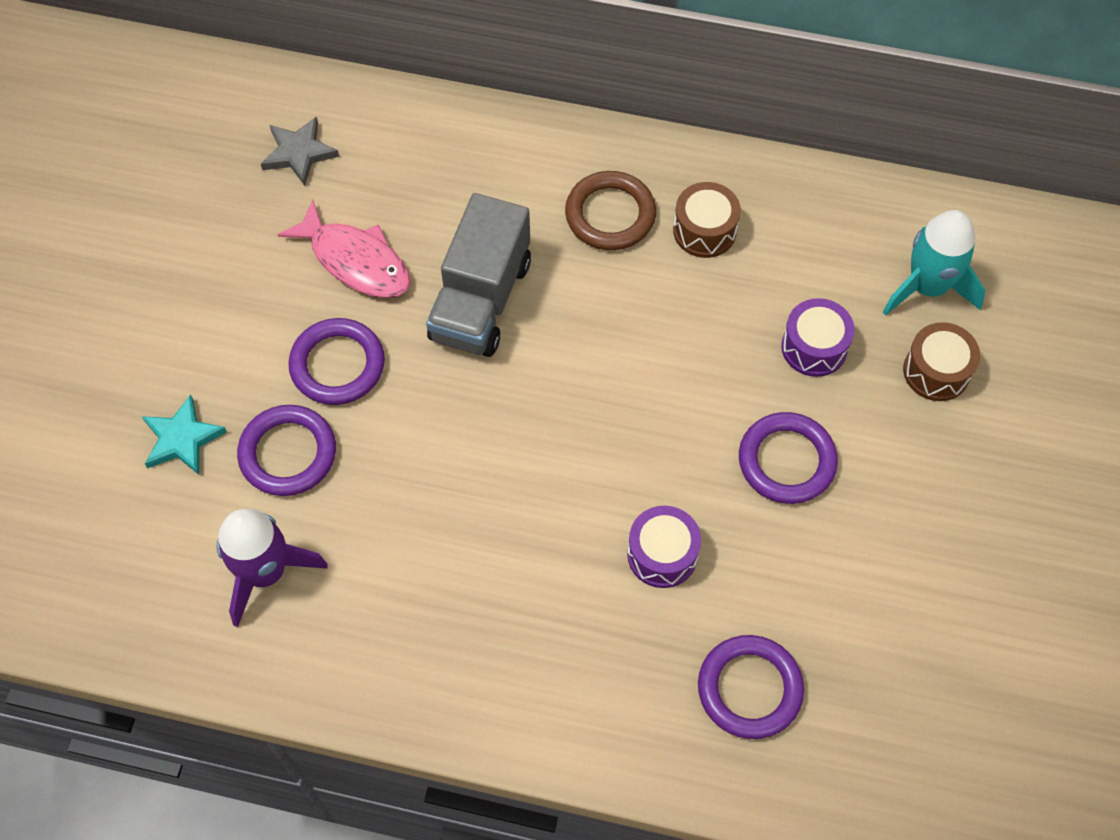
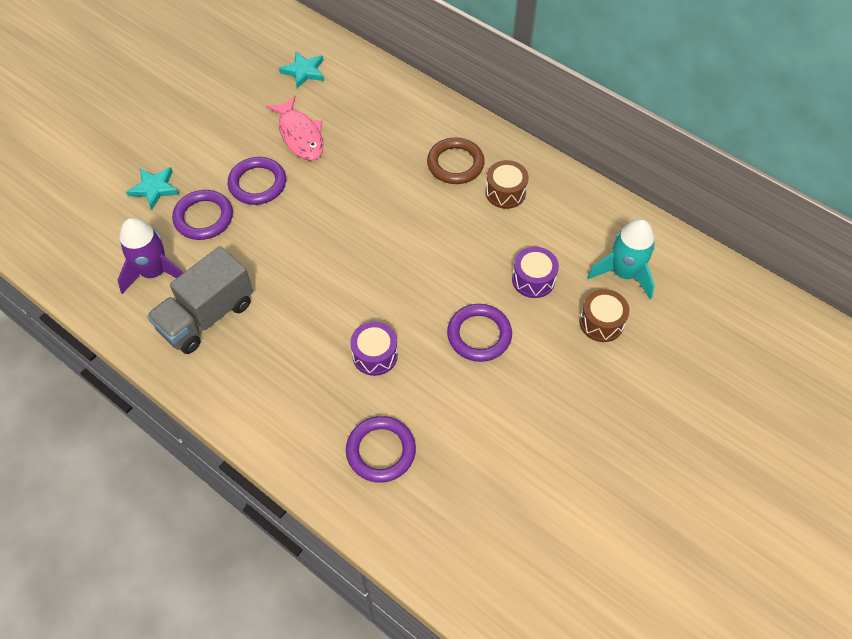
camera: 25 degrees right, 5 degrees down
(299, 153) = (304, 71): grey star -> turquoise star
(481, 300) = (355, 181): grey truck -> grey truck (206, 316)

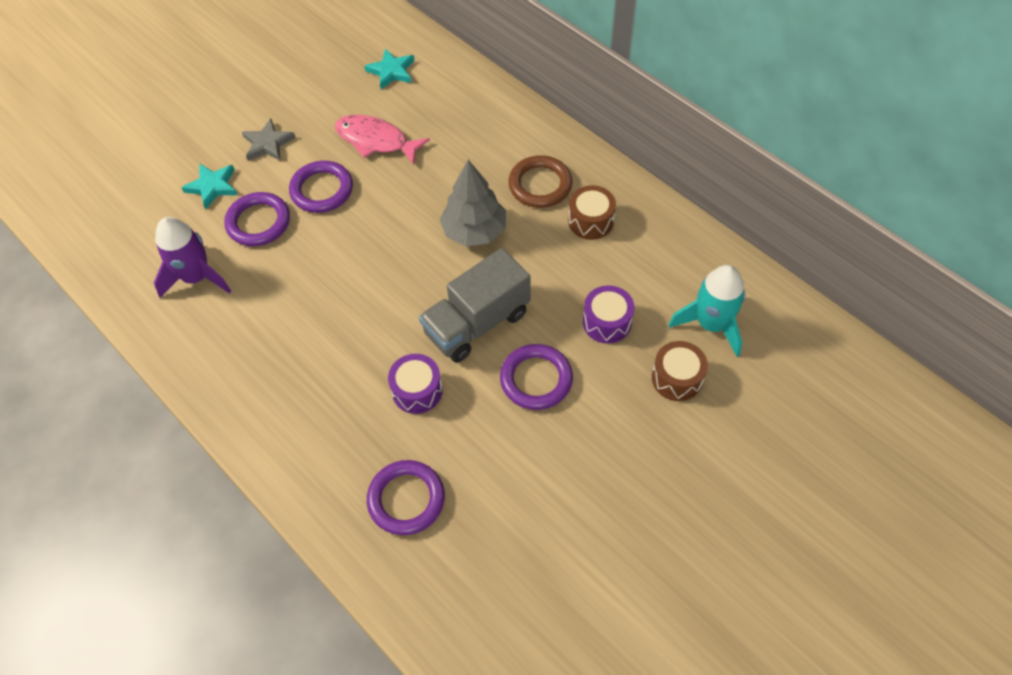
camera: 10 degrees right, 0 degrees up
(200, 145) = (268, 143): none -> grey star
(206, 316) = (243, 330): grey truck -> grey truck (477, 323)
(300, 135) = (376, 141): pink fish -> pink fish turned 135 degrees clockwise
(403, 209) = (474, 231): none -> grey tree

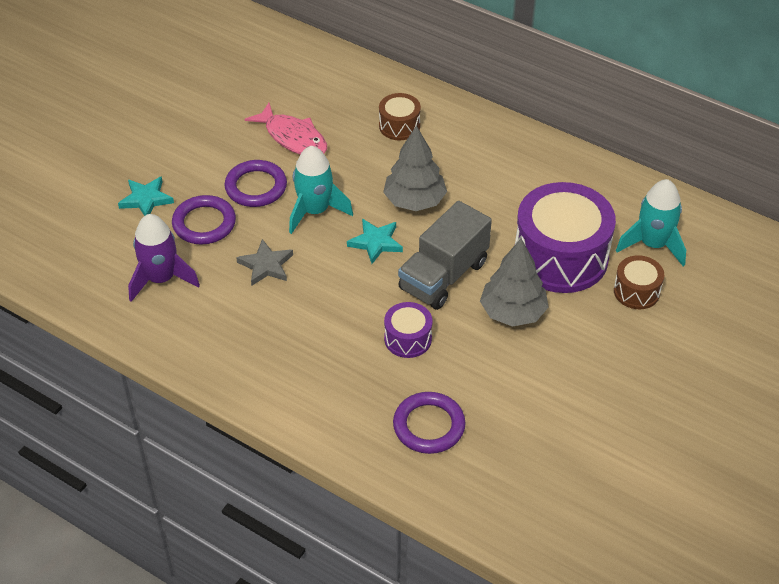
camera: 15 degrees left, 10 degrees down
(268, 143) = (187, 154): grey star -> grey star (266, 265)
(371, 226) = (315, 211): none -> turquoise rocket
(376, 141) = (293, 137): pink fish -> pink fish turned 150 degrees counterclockwise
(391, 71) = (286, 75): turquoise star -> turquoise star (376, 242)
(536, 379) = (512, 312): purple ring -> grey tree
(540, 185) = (462, 154): brown ring -> none
(591, 221) = (519, 177): brown drum -> brown drum (399, 126)
(607, 322) = (560, 257): purple drum -> purple drum, size x2.09

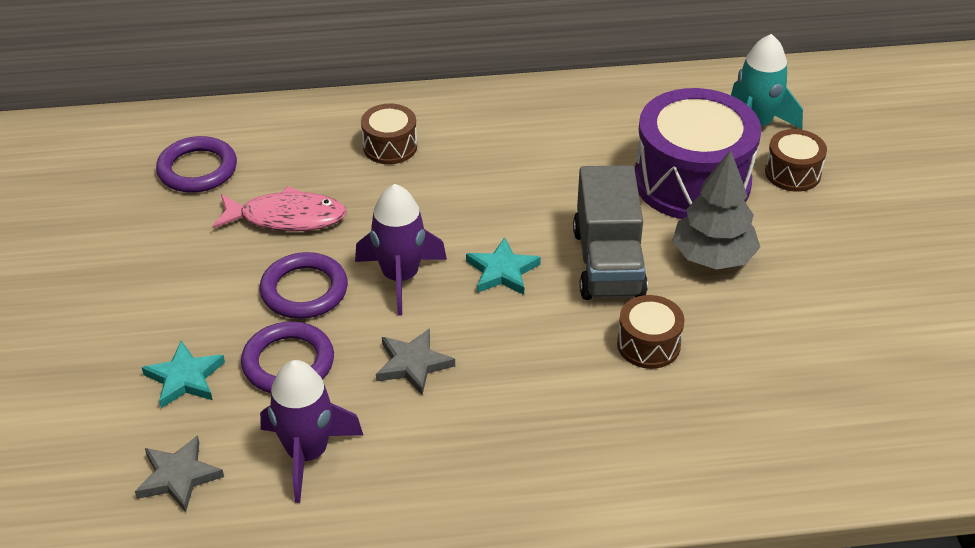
camera: 40 degrees left, 5 degrees down
(91, 250) = (178, 476): none -> grey star
(315, 211) = (400, 277): turquoise rocket -> purple rocket
(408, 339) = (648, 345): purple drum -> brown drum
(414, 201) = (492, 209): grey tree -> none
(429, 426) = (772, 415): purple ring -> purple ring (197, 169)

